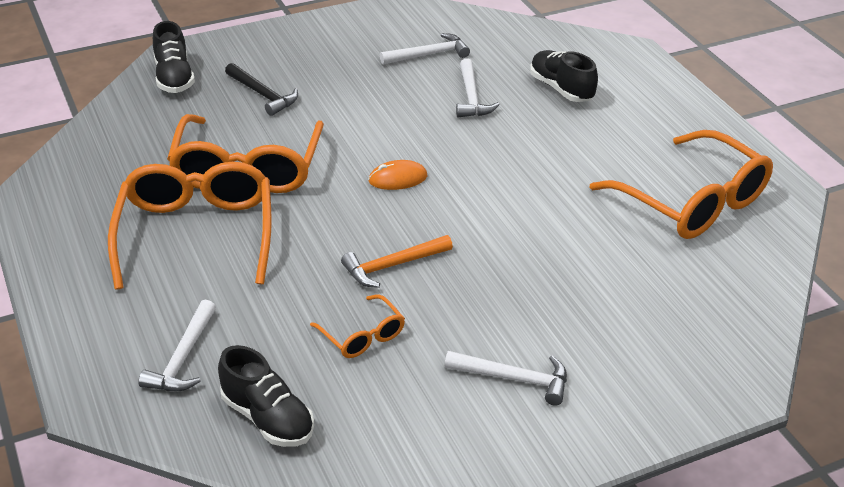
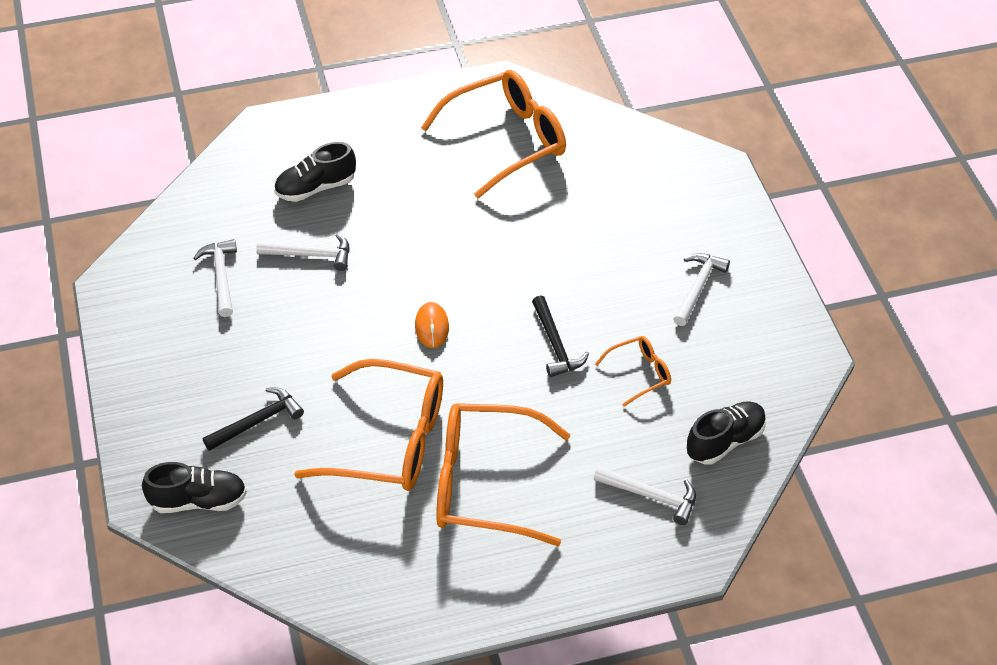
camera: 80 degrees left, 10 degrees up
(392, 266) = (555, 344): orange hammer -> black hammer

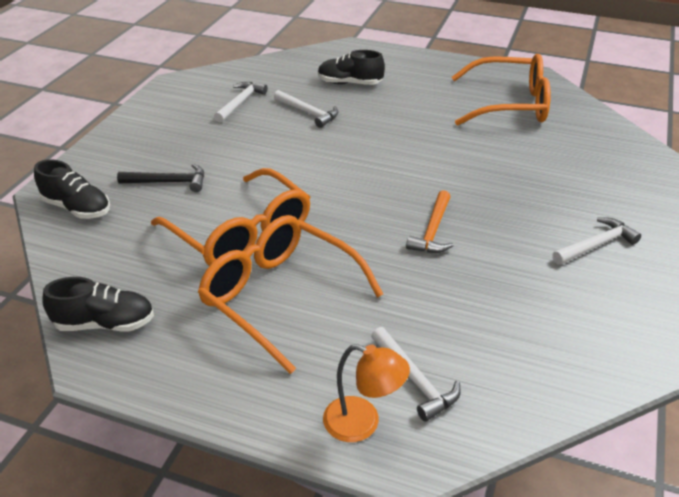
camera: 35 degrees right, 10 degrees down
(431, 327) = (347, 181): orange mouse -> none
(555, 344) = (432, 231): black hammer -> orange hammer
(640, 373) = (489, 281): orange glasses -> none
(642, 552) = (362, 423): none -> orange lamp
(725, 441) = (528, 371): black shoe -> black shoe (105, 323)

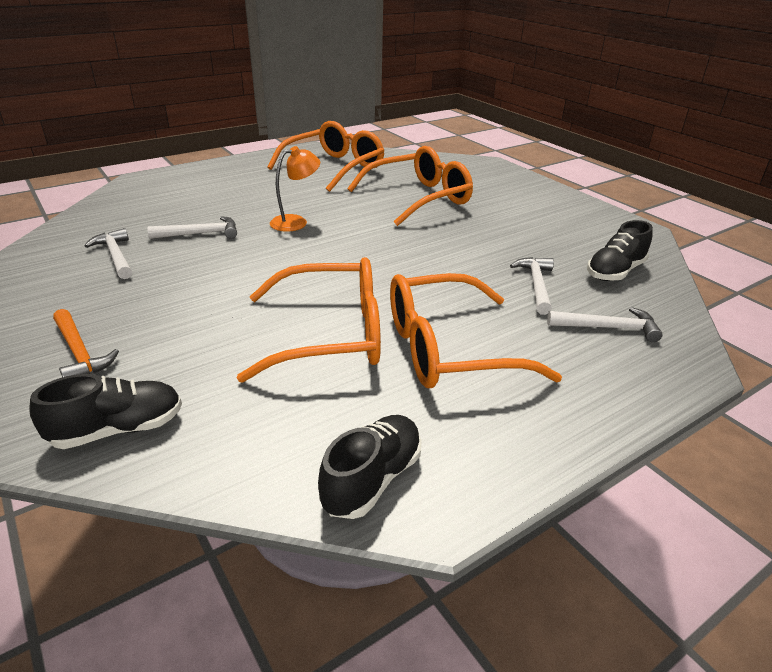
camera: 55 degrees left, 5 degrees down
(169, 182) = (179, 345): black hammer -> none
(349, 83) = (192, 202): black shoe -> black shoe (615, 272)
(362, 423) = (641, 370): orange lamp -> orange lamp (296, 222)
(432, 231) = (444, 252): orange hammer -> orange hammer (79, 353)
(520, 173) = (419, 198): none -> orange glasses
(596, 245) = (526, 210): white hammer -> white hammer (536, 285)

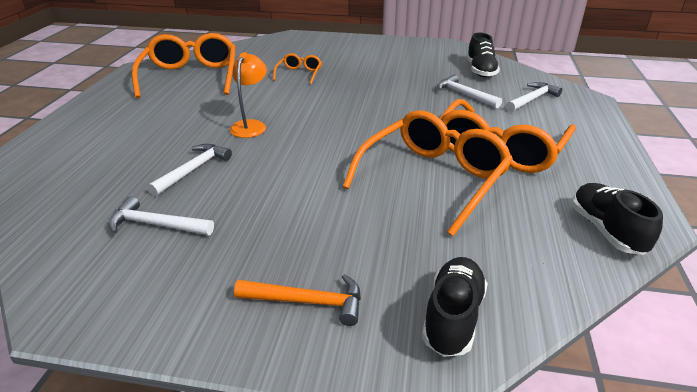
camera: 45 degrees left, 0 degrees up
(419, 198) = (299, 74): orange glasses -> orange glasses, size x0.47

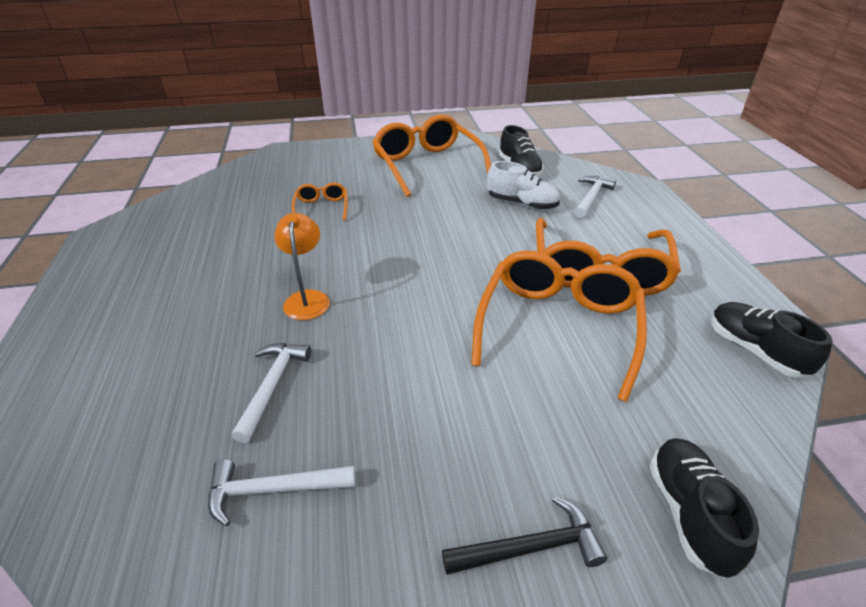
camera: 20 degrees left, 5 degrees up
(191, 76) = (182, 237): orange glasses -> orange glasses (427, 165)
(307, 302) = (530, 548): orange hammer -> black hammer
(464, 94) = (522, 204): white hammer -> white shoe

